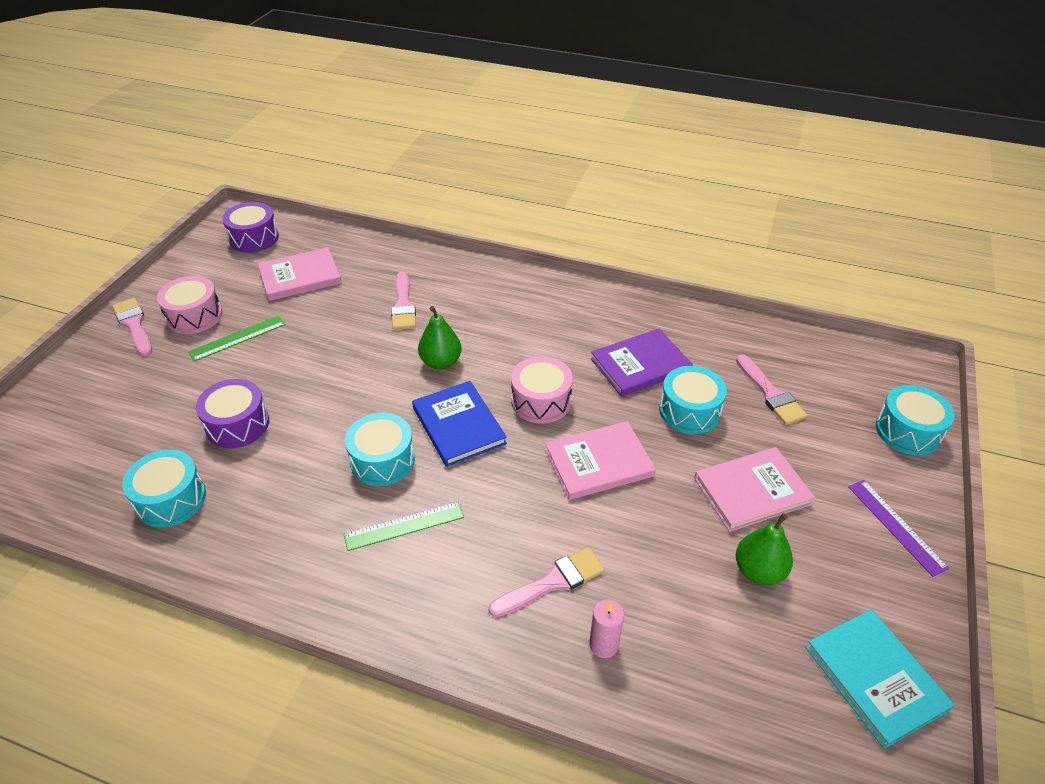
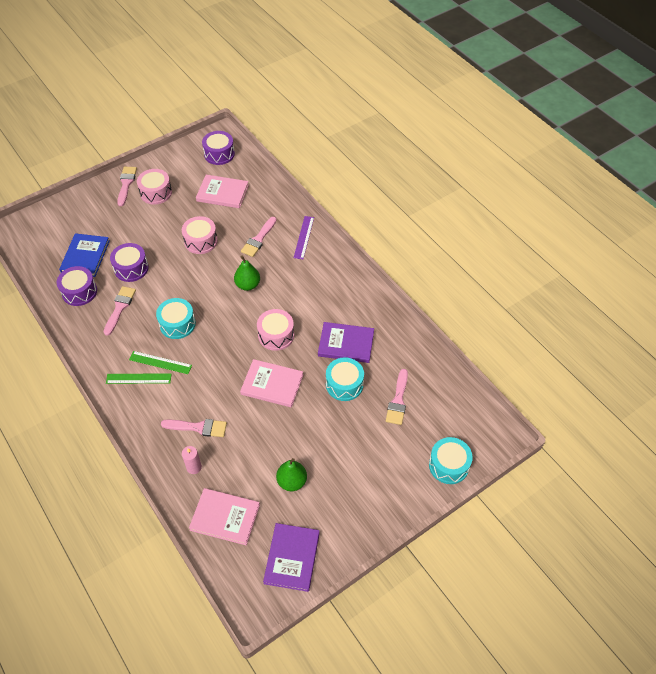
camera: 35 degrees right, 10 degrees up
(171, 499) = (79, 292): turquoise drum -> purple drum
(237, 338) = (166, 217): green ruler -> green ruler (138, 378)
(265, 486) = (120, 308): none -> pink brush
(320, 343) = (201, 241): none -> pink drum
(458, 425) = (225, 326): blue book -> blue book (85, 256)
(752, 491) = (330, 444): pink book -> pink book (225, 517)
(875, 678) = (292, 558): turquoise book -> purple book
(896, 526) = (382, 505): purple ruler -> purple ruler (304, 237)

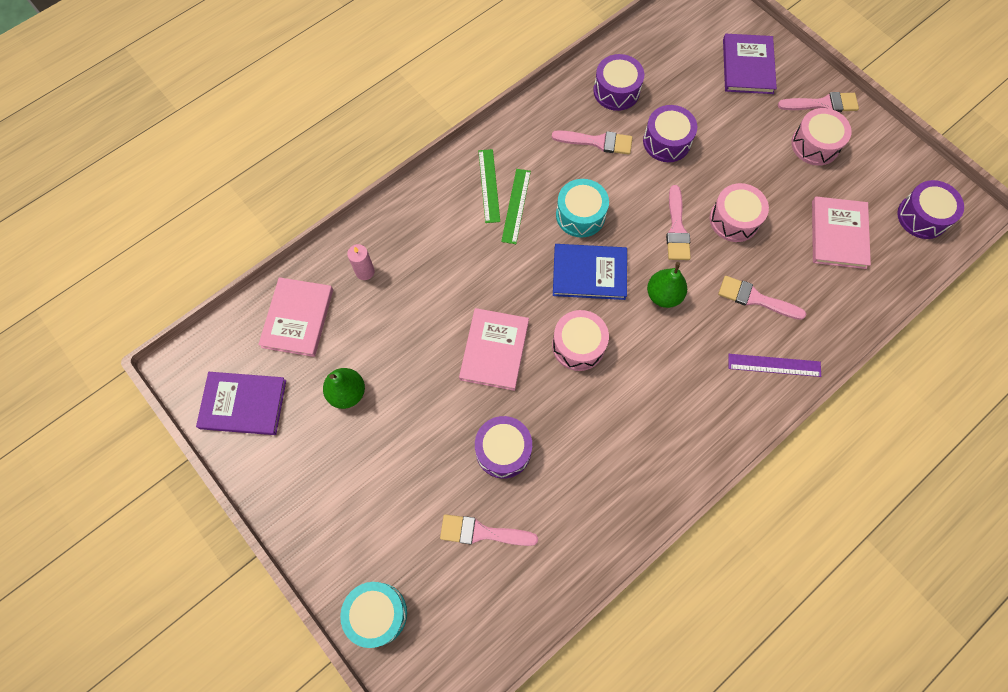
camera: 85 degrees right, 15 degrees up
(85, 256) = (676, 84): blue book -> blue book (589, 273)
(198, 427) = (421, 267): pink brush -> pink brush (676, 229)
(344, 384) = (503, 450): turquoise drum -> purple drum
(346, 344) = (575, 447): purple book -> purple book (747, 66)

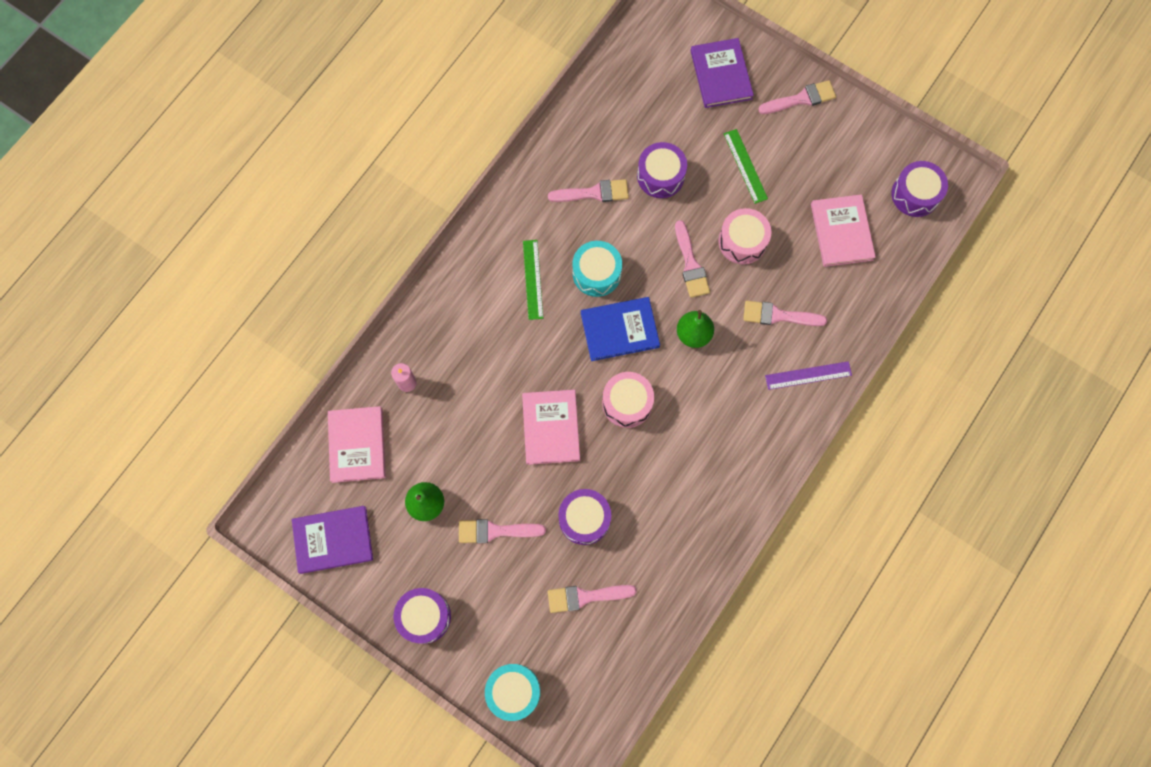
camera: 15 degrees left, 5 degrees up
(408, 438) = (495, 531): none -> pink brush
(489, 185) = (501, 265): green ruler -> green ruler (745, 166)
(616, 91) = (599, 133): purple drum -> purple drum (424, 616)
(815, 145) = (802, 144): pink drum -> none

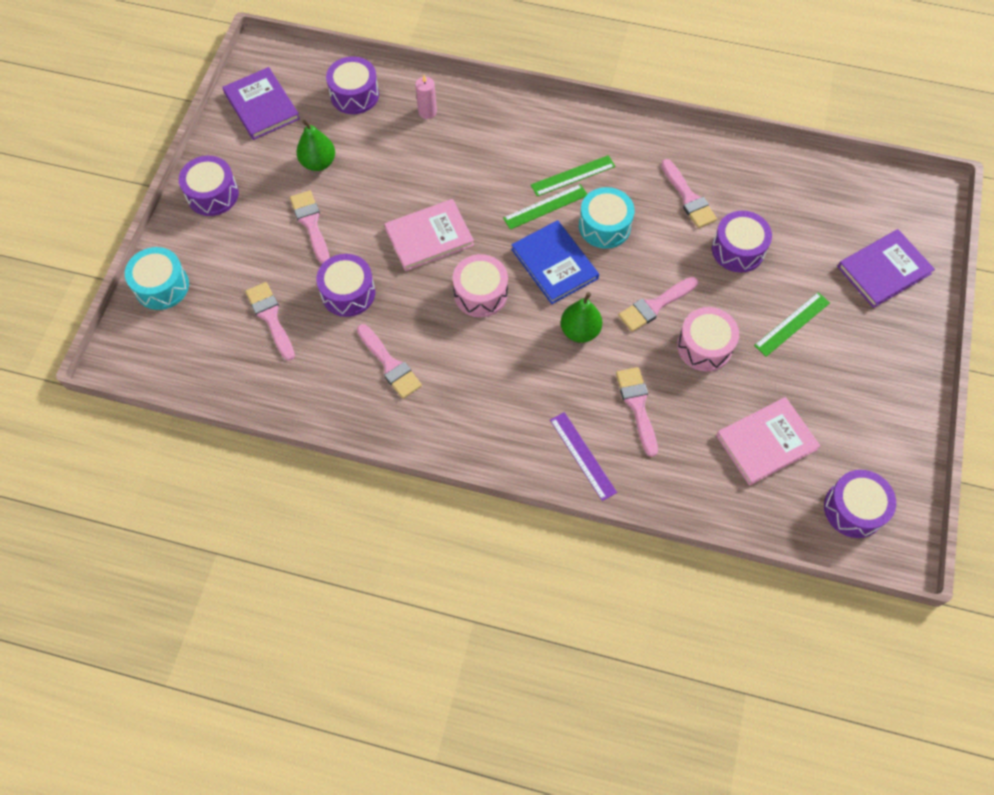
camera: 70 degrees right, 10 degrees down
(357, 445) = (354, 95): pink book -> purple drum
(557, 315) = (545, 206): none -> green ruler
(801, 99) = (902, 355): pink brush -> pink brush (390, 364)

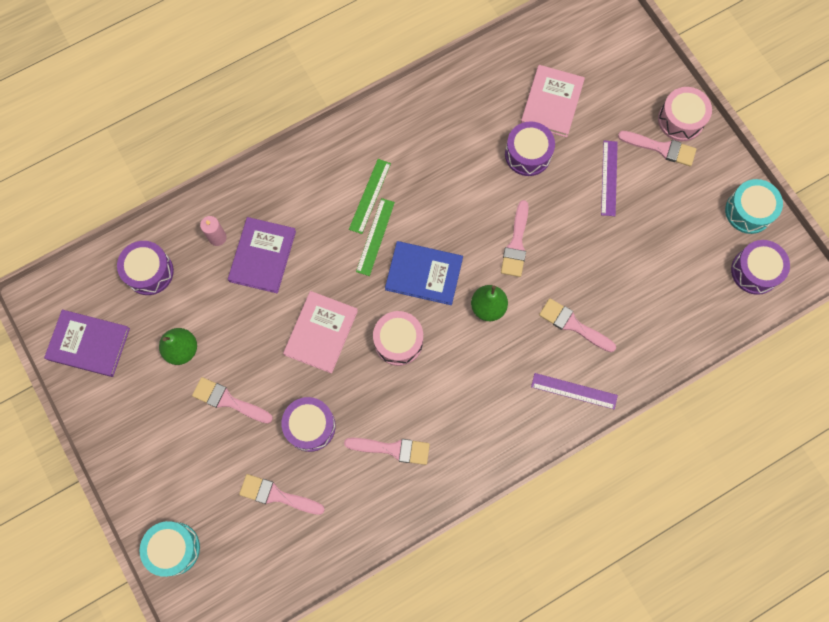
camera: 45 degrees left, 10 degrees up
(212, 194) = (131, 446): purple drum -> none
(604, 226) = (428, 215): turquoise drum -> turquoise drum (748, 211)
(688, 198) = (461, 144): pink brush -> pink brush (661, 148)
(704, 346) = (573, 244): pink drum -> pink drum (680, 120)
(766, 442) = (669, 275): pink book -> pink book (552, 102)
(792, 324) = (609, 178): green ruler -> purple ruler
(883, 270) = (627, 87): purple book -> purple book (262, 256)

